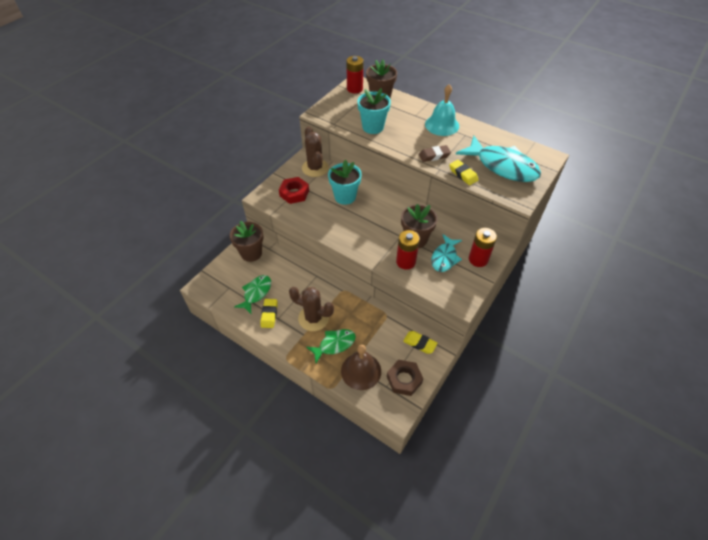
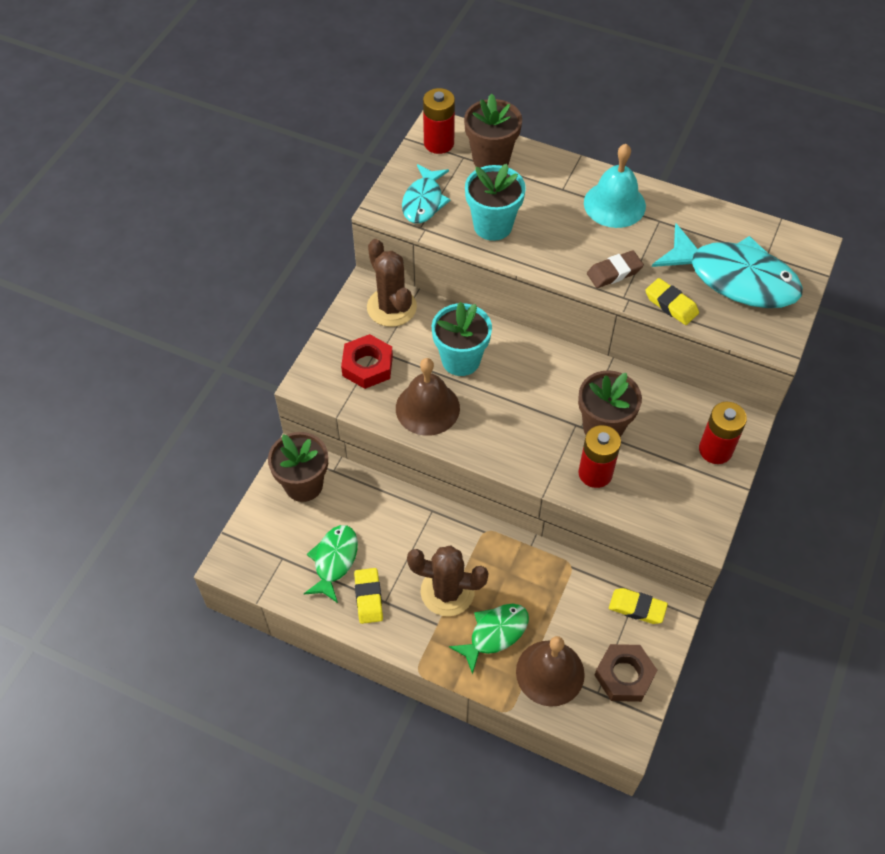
camera: 10 degrees left, 5 degrees up
(320, 217) = (427, 408): none -> brown bell
(444, 258) = (659, 455): turquoise fish -> turquoise fish (424, 201)

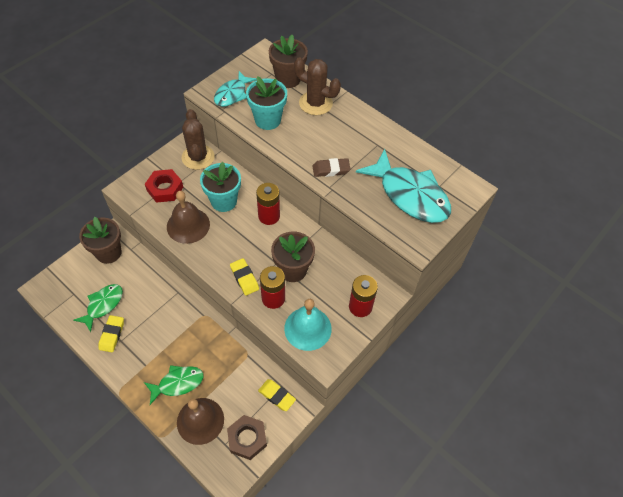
camera: 15 degrees right, 0 degrees up
(439, 143) = (260, 62): red battery -> red battery (269, 216)
(447, 591) = (162, 346): brown cactus -> brown cactus (315, 103)
(614, 204) = (353, 127): turquoise bell -> turquoise bell (308, 328)
(671, 304) = (358, 200): yellow eraser -> yellow eraser (244, 278)

